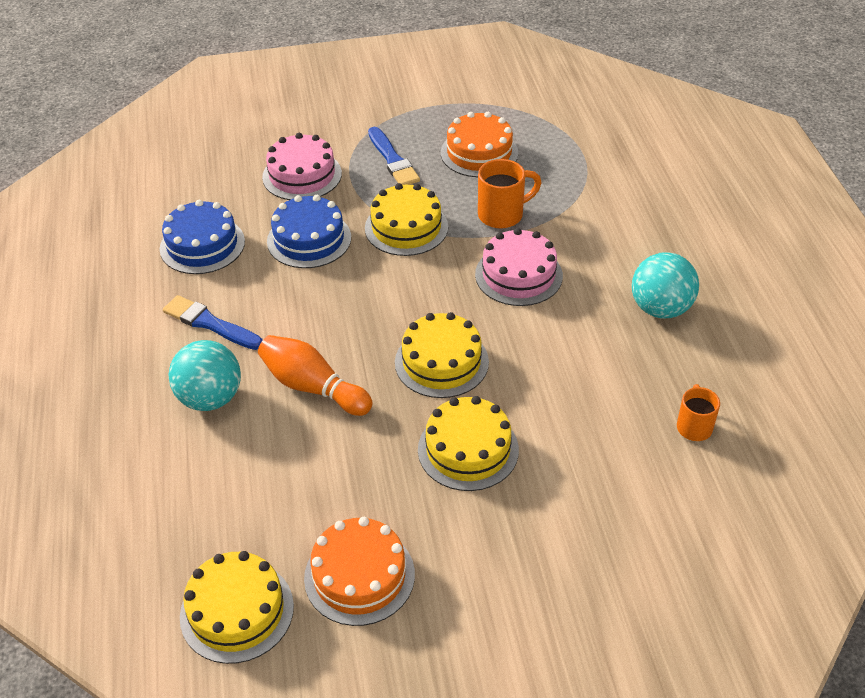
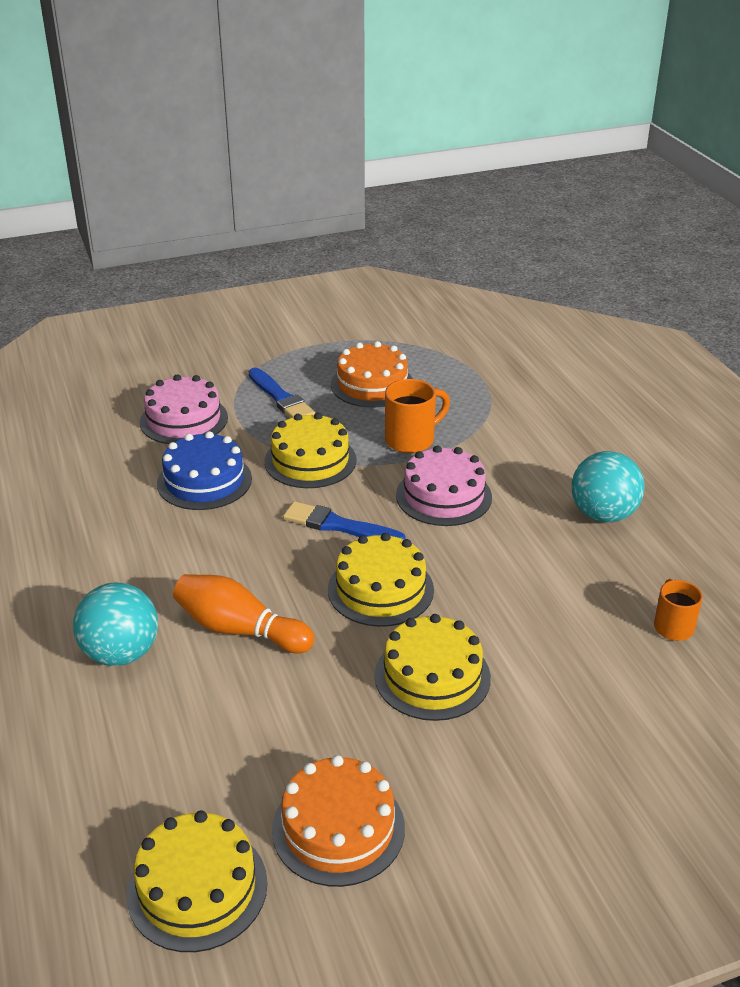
camera: 10 degrees left, 10 degrees down
(202, 245) = (83, 496): blue cake -> none
(210, 323) = (106, 575): blue brush -> blue brush (339, 526)

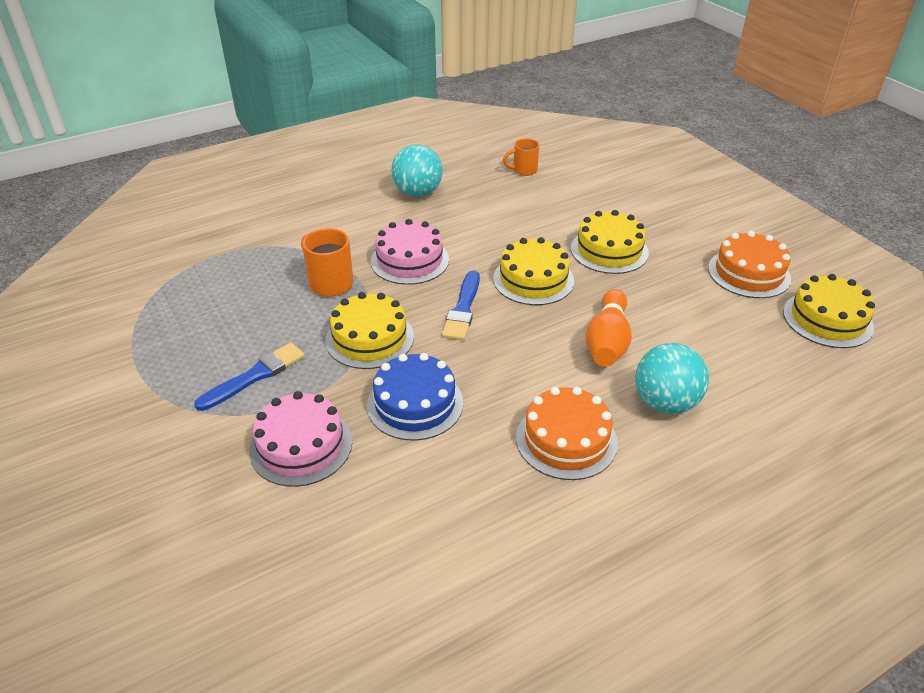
camera: 100 degrees left, 5 degrees up
(372, 384) = (230, 316): orange cake -> orange cake (566, 440)

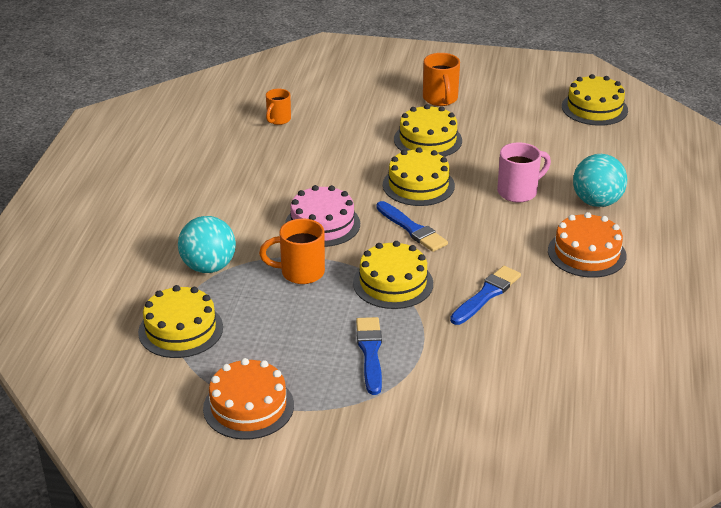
camera: 50 degrees left, 5 degrees down
(196, 266) = (180, 329): none -> yellow cake
(301, 446) = (472, 360): pink cake -> none
(415, 404) = (486, 295): blue cake -> blue brush
(418, 193) = (236, 179): turquoise ball -> turquoise ball (208, 267)
(607, 342) = (519, 192): orange bowling pin -> pink mug
(682, 226) = (440, 99): none -> orange mug
(749, 273) = (520, 106): orange cake -> orange cake (248, 406)

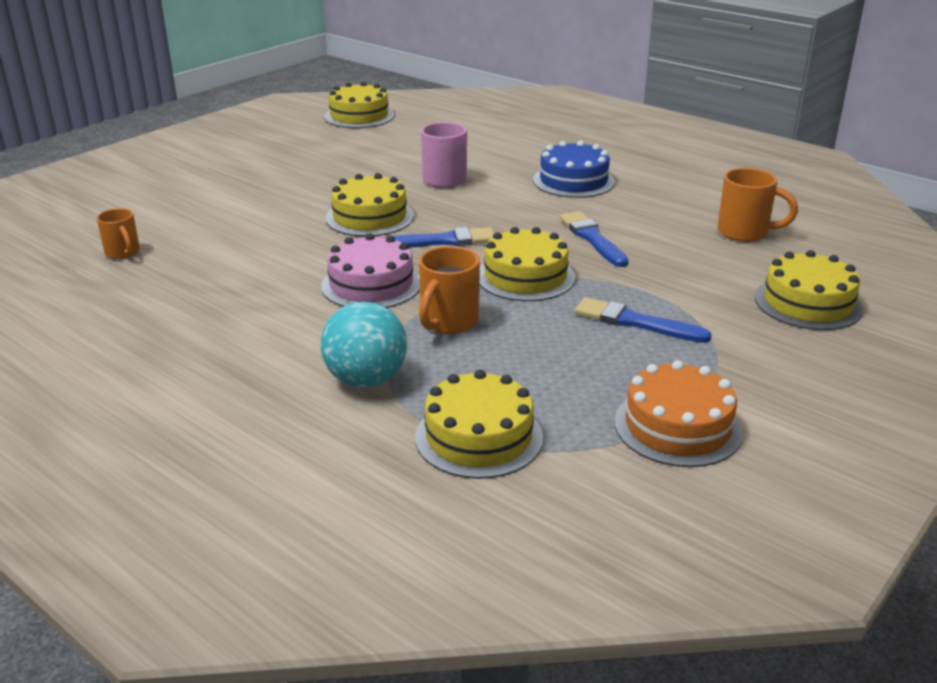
camera: 60 degrees left, 5 degrees down
(428, 140) = (297, 191): yellow cake -> yellow cake (808, 303)
(440, 99) = (235, 166): orange mug -> orange mug (745, 233)
(586, 253) = (573, 181): orange cake -> blue cake
(597, 202) = (502, 156): turquoise ball -> none

